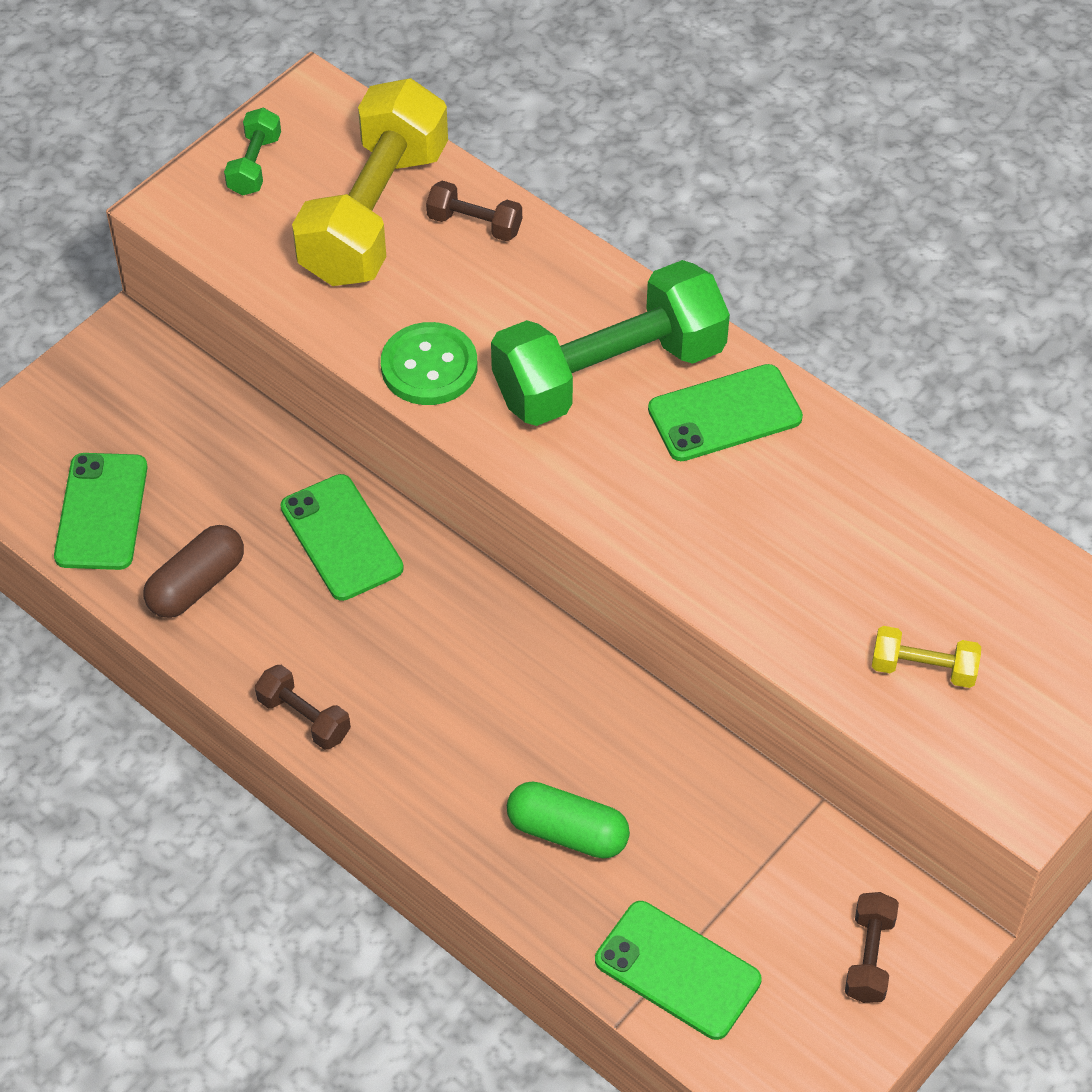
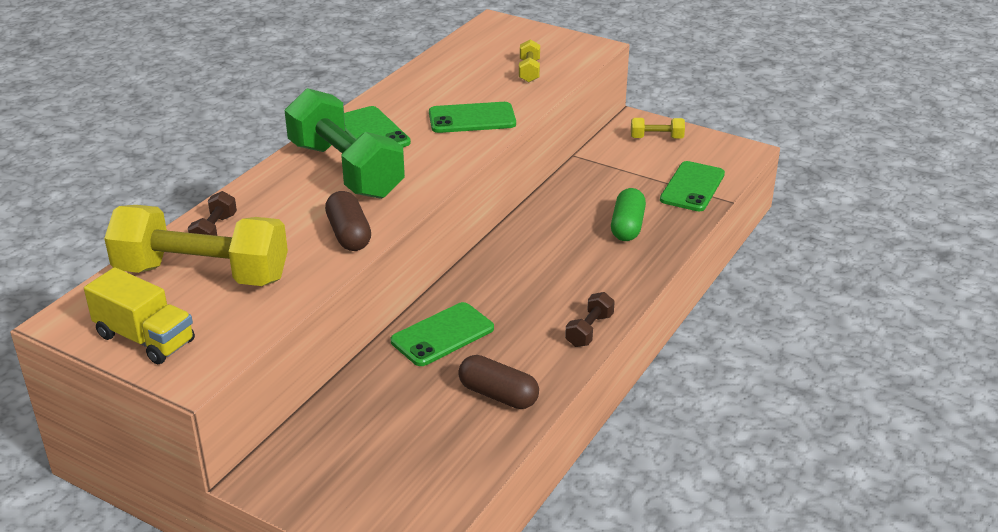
camera: 100 degrees left, 20 degrees down
(102, 512) = (444, 456): green phone -> green phone (472, 118)
(254, 165) = (145, 338): green dumbbell -> yellow truck
(429, 367) = (349, 234): green button -> brown capsule
(869, 957) = (656, 138): brown dumbbell -> yellow dumbbell

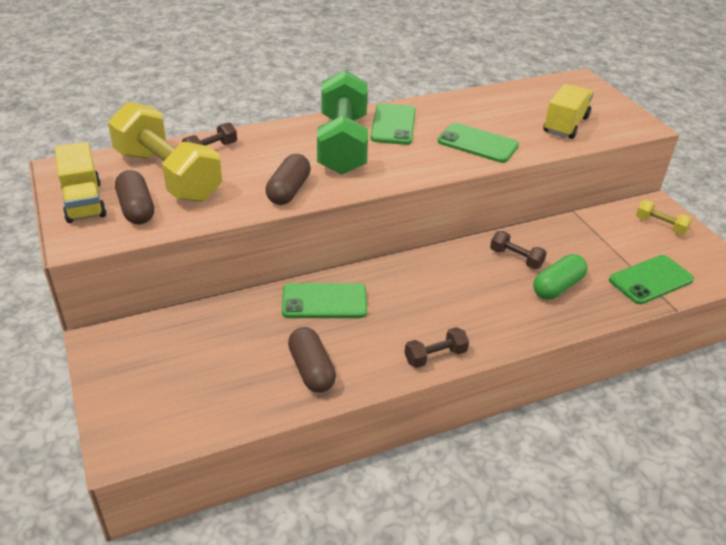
camera: 35 degrees right, 5 degrees up
(214, 319) = (136, 209): none -> brown capsule
(529, 71) = (565, 125): yellow dumbbell -> yellow truck
(569, 218) = (516, 258): none -> brown dumbbell

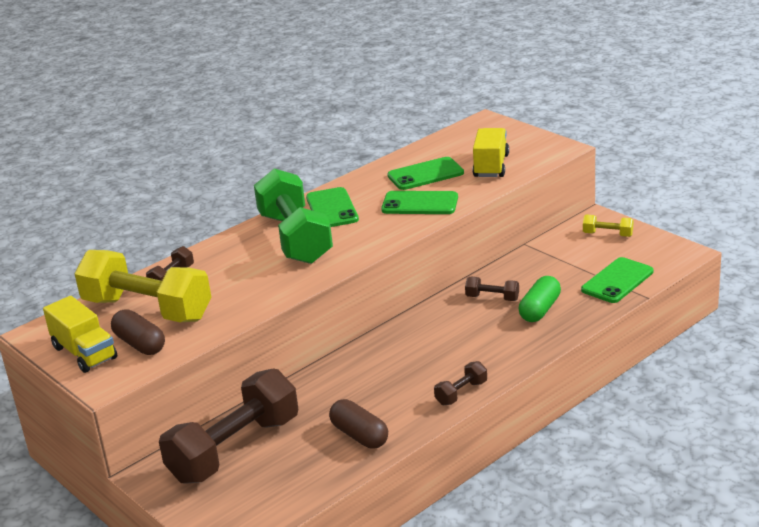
camera: 15 degrees left, 10 degrees down
(189, 342) = (234, 449): none -> brown dumbbell
(289, 191) = (271, 290): brown capsule -> none
(324, 301) = (338, 382): green phone -> green phone (425, 174)

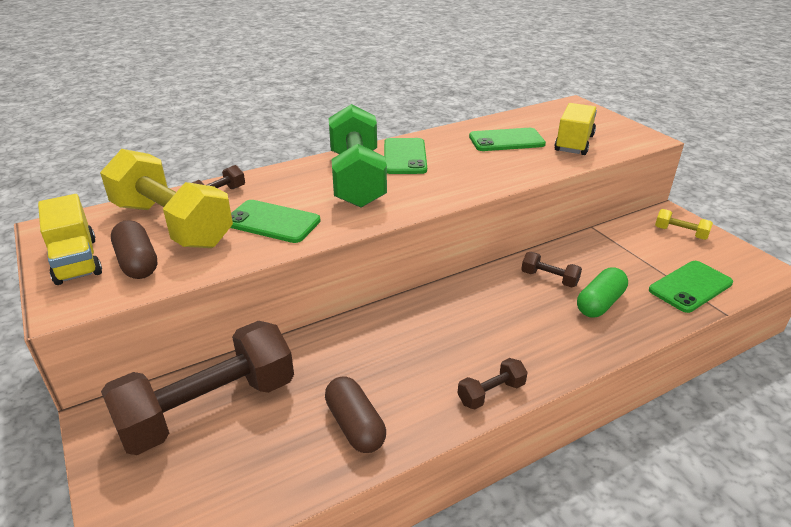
camera: 10 degrees right, 5 degrees up
(420, 204) = (493, 167): green phone -> green phone (272, 222)

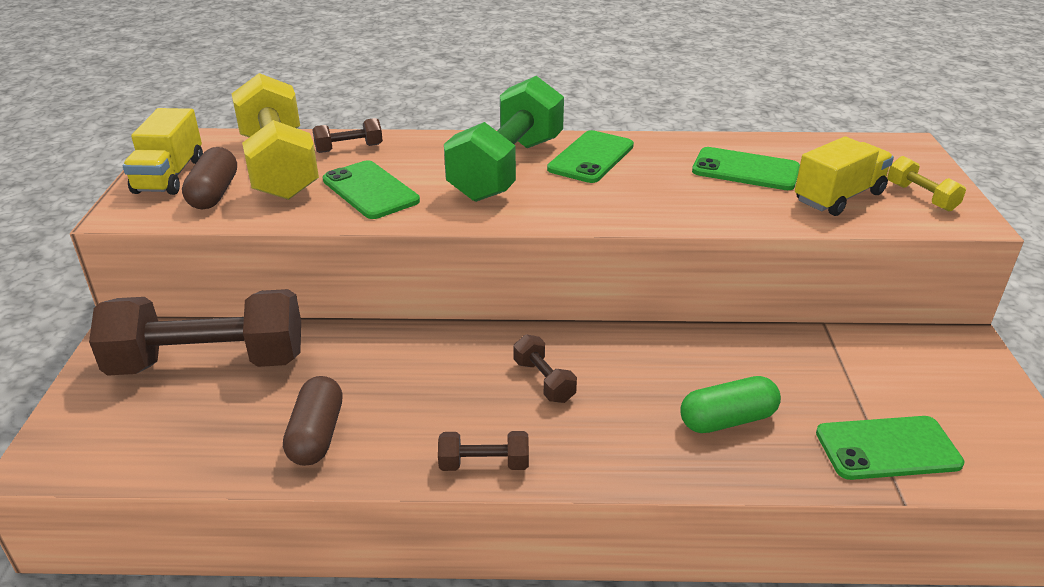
camera: 30 degrees right, 0 degrees up
(549, 278) = (691, 367): brown dumbbell -> brown dumbbell (544, 381)
(680, 233) = (955, 375): yellow dumbbell -> yellow dumbbell (921, 197)

